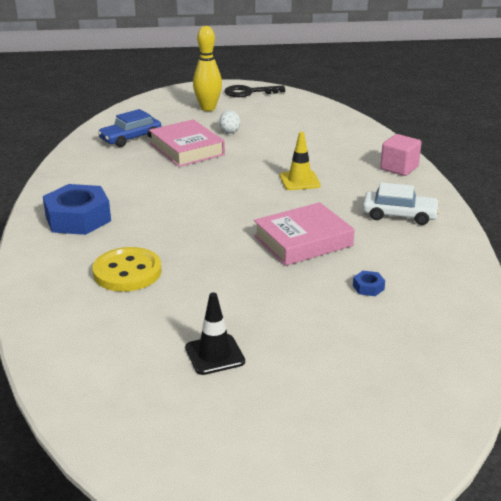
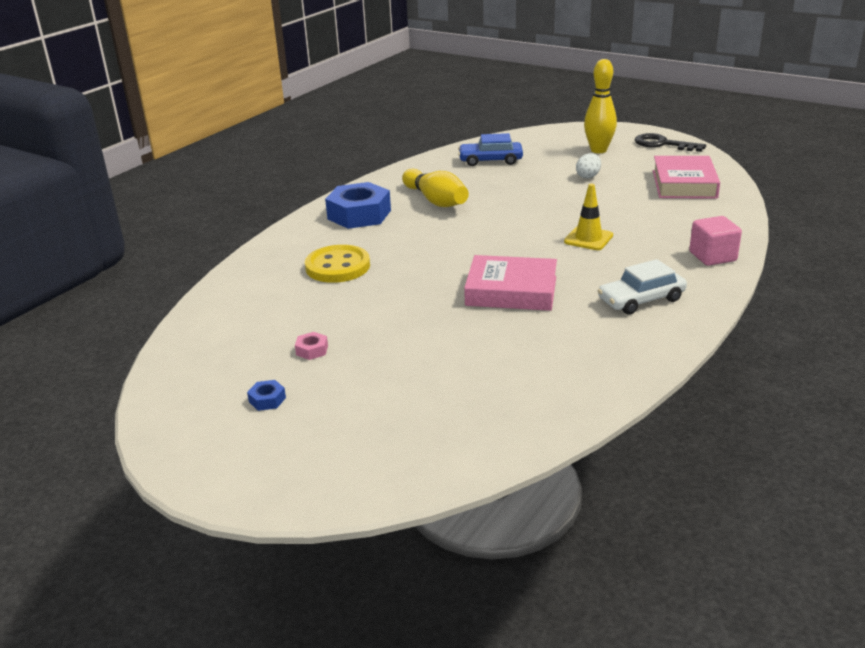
camera: 40 degrees right, 0 degrees up
(132, 185) = (436, 201): none -> yellow bowling pin
(187, 149) = (525, 182): pink book -> pink book (684, 184)
(214, 355) = (312, 350): black traffic cone -> pink nut
(368, 287) = (510, 350): blue nut -> blue nut (267, 400)
(399, 215) = (641, 299): white car -> white car turned 105 degrees clockwise

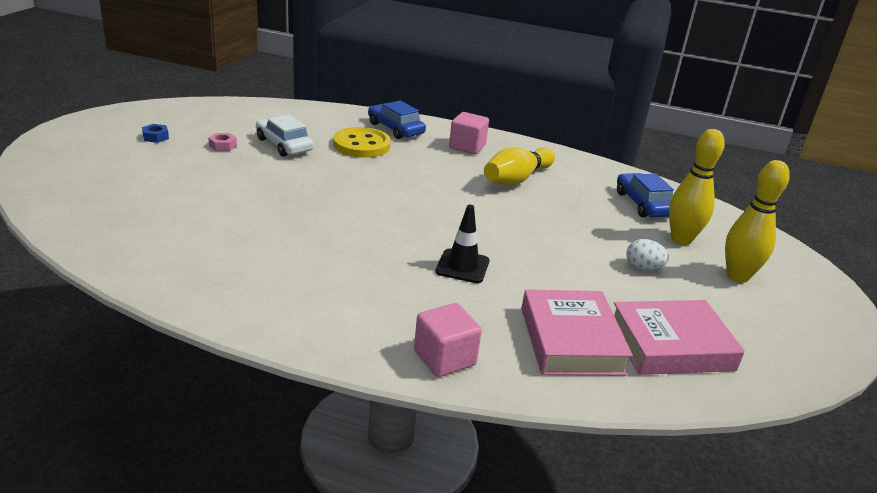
camera: 70 degrees right, 0 degrees up
(300, 246) = (395, 129): none -> blue car
(359, 214) = (467, 147): blue nut -> pink cube
(511, 291) = (329, 223): pink book -> pink book (571, 340)
(547, 157) = (681, 239): none -> yellow bowling pin
(588, 239) = (462, 266): yellow traffic cone -> black traffic cone
(641, 299) = (320, 298): white car -> white car (284, 145)
(663, 144) = (811, 332): black key -> none

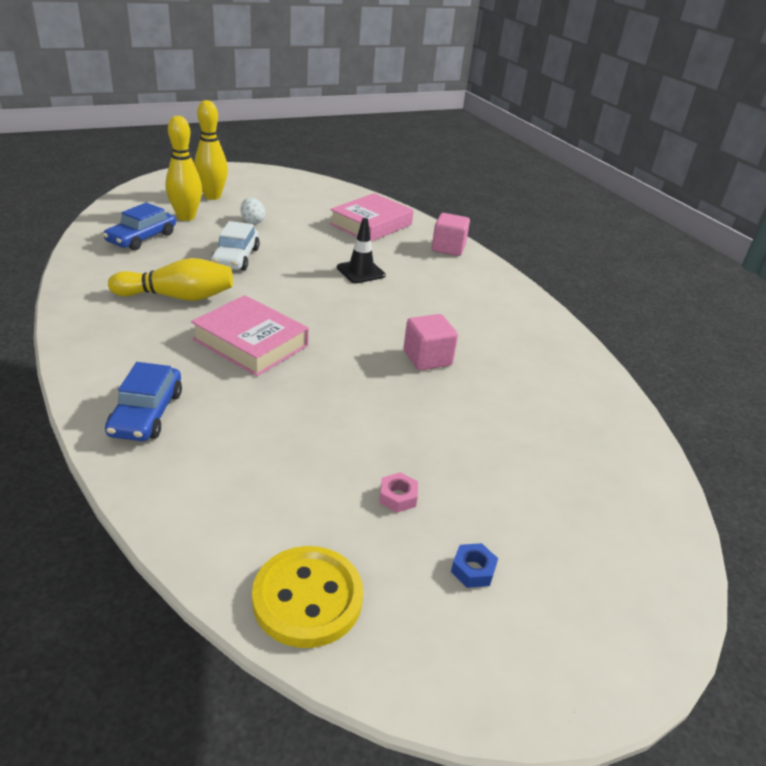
camera: 135 degrees left, 5 degrees up
(284, 145) = (321, 457): white car -> white car (235, 257)
(361, 145) = (234, 408): yellow button -> yellow button (307, 598)
(467, 147) = (133, 347): pink cube -> pink cube (427, 358)
(670, 345) = (326, 202): pink book -> pink book (251, 342)

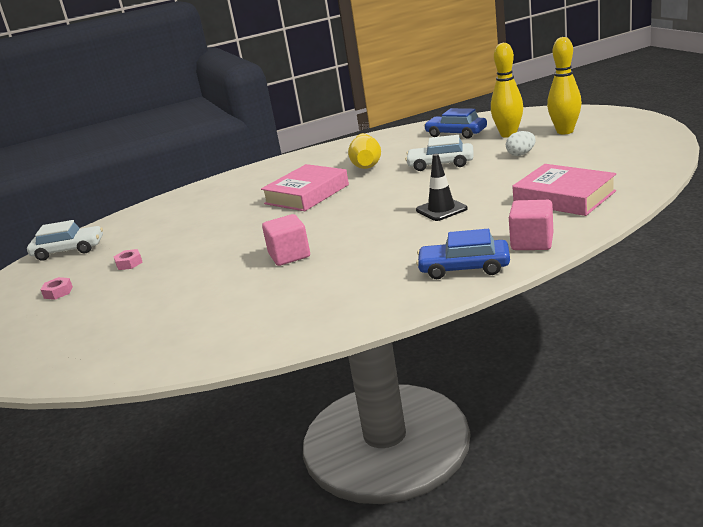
camera: 100 degrees right, 10 degrees down
(146, 413) = (228, 186): blue car -> blue car (464, 268)
(307, 598) = (69, 250): yellow button -> white car
(473, 570) = (58, 292): blue nut -> pink nut

